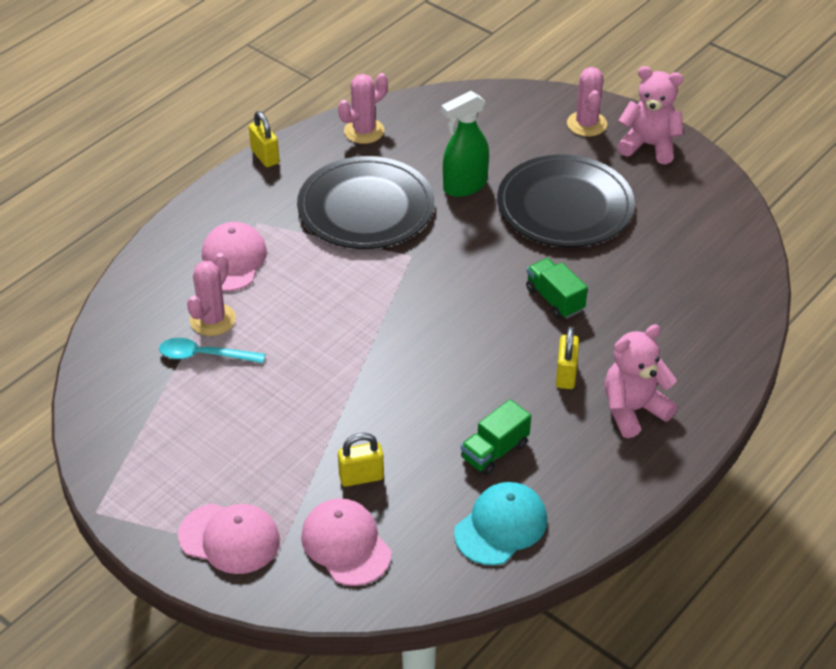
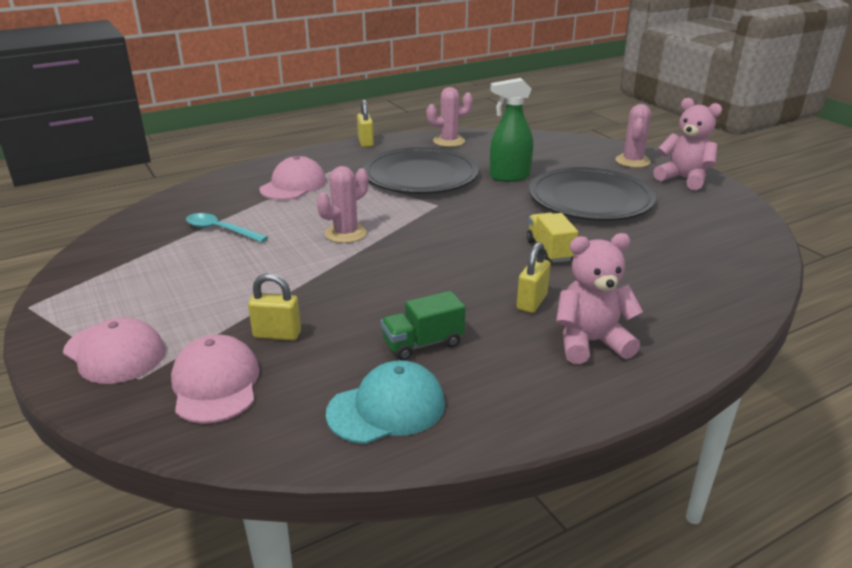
camera: 20 degrees right, 15 degrees down
(212, 320) = (247, 212): pink cactus -> pink cactus (345, 233)
(554, 299) = (549, 251): green truck -> yellow truck

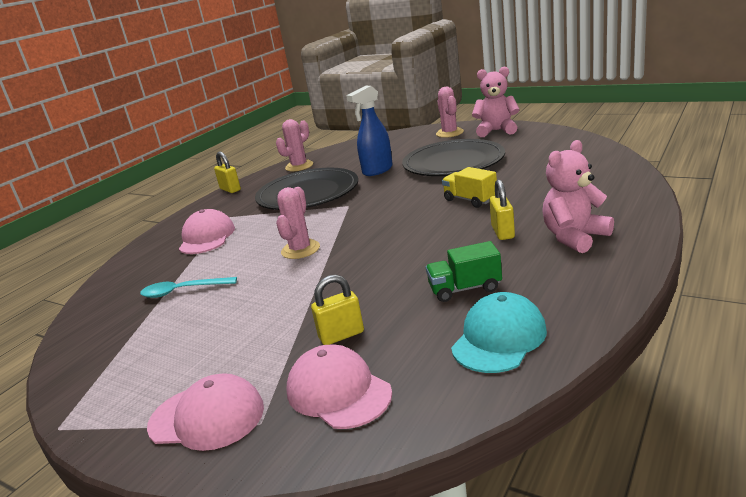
camera: 25 degrees left, 5 degrees down
(423, 344) = (465, 289): green truck -> green truck turned 45 degrees clockwise
(509, 177) = (377, 170): green spray bottle -> blue spray bottle

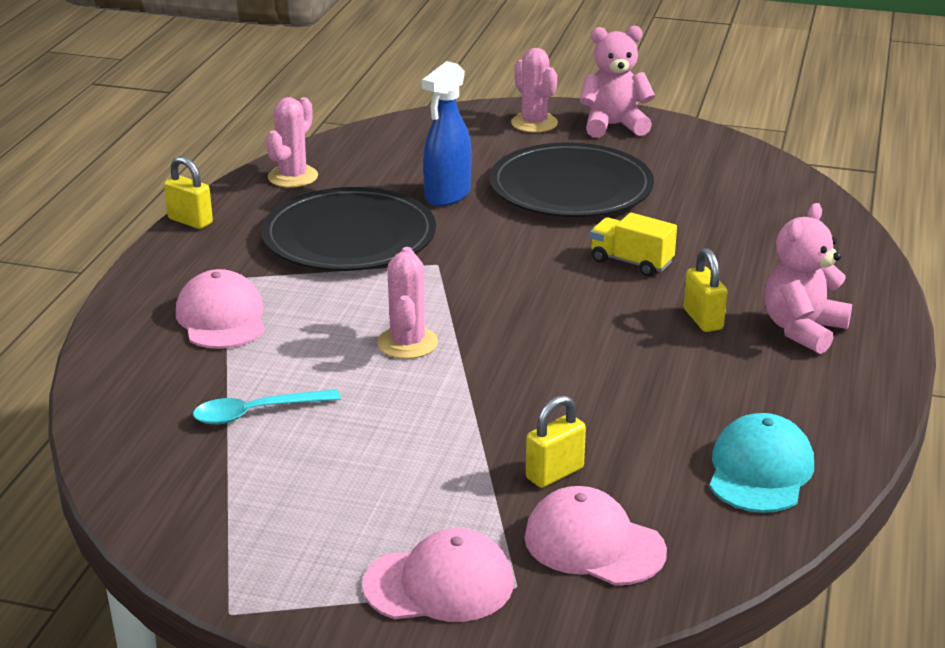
camera: 20 degrees left, 5 degrees up
(465, 289) = (688, 405): green truck -> none

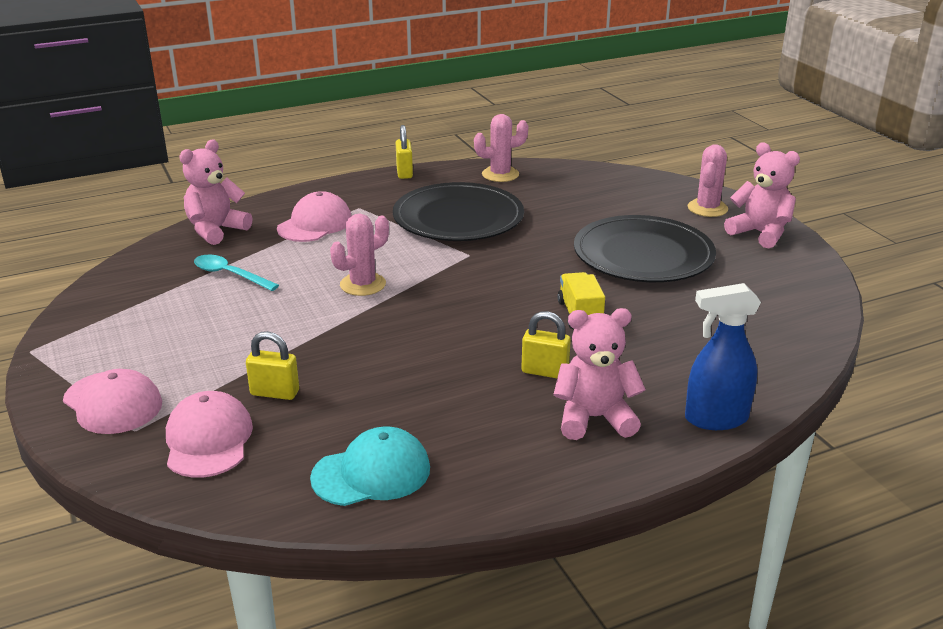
camera: 50 degrees right, 0 degrees up
(125, 383) = (216, 230): none -> pink teddy bear
(447, 196) = (558, 223): blue spray bottle -> blue spray bottle (715, 419)
(703, 319) = (544, 371): yellow padlock -> yellow padlock turned 75 degrees clockwise

